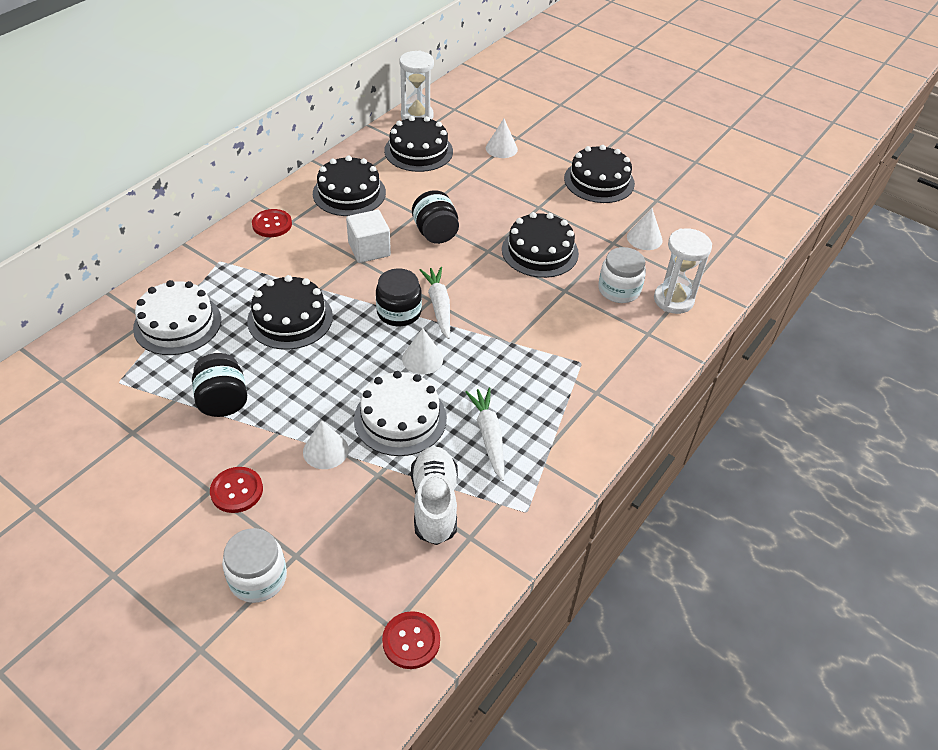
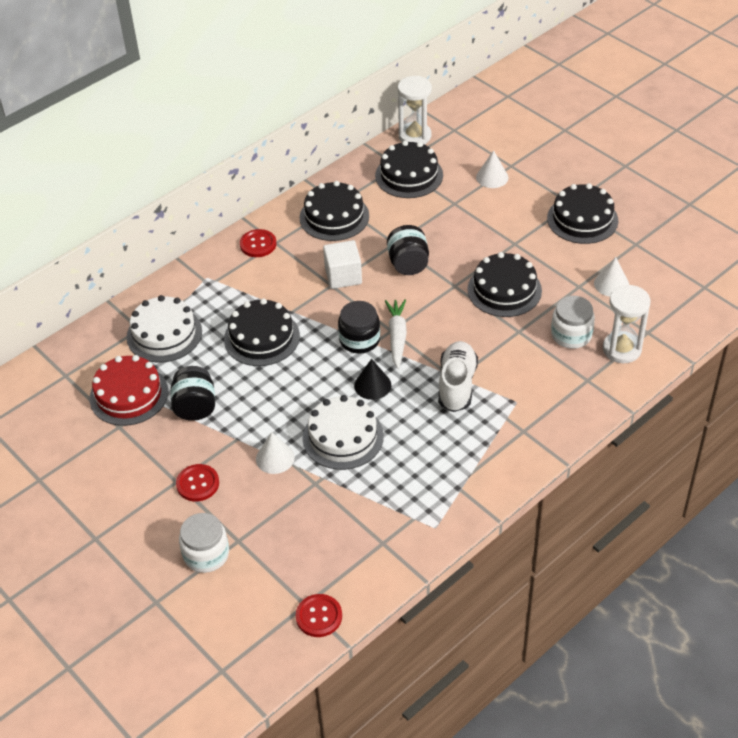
camera: 15 degrees right, 0 degrees up
(141, 394) = (129, 395): none -> red cake
(422, 359) = (372, 385): white cone -> black cone
(434, 503) = (358, 512): white shoe -> white shoe (457, 385)
(489, 436) = (417, 460): white carrot -> none

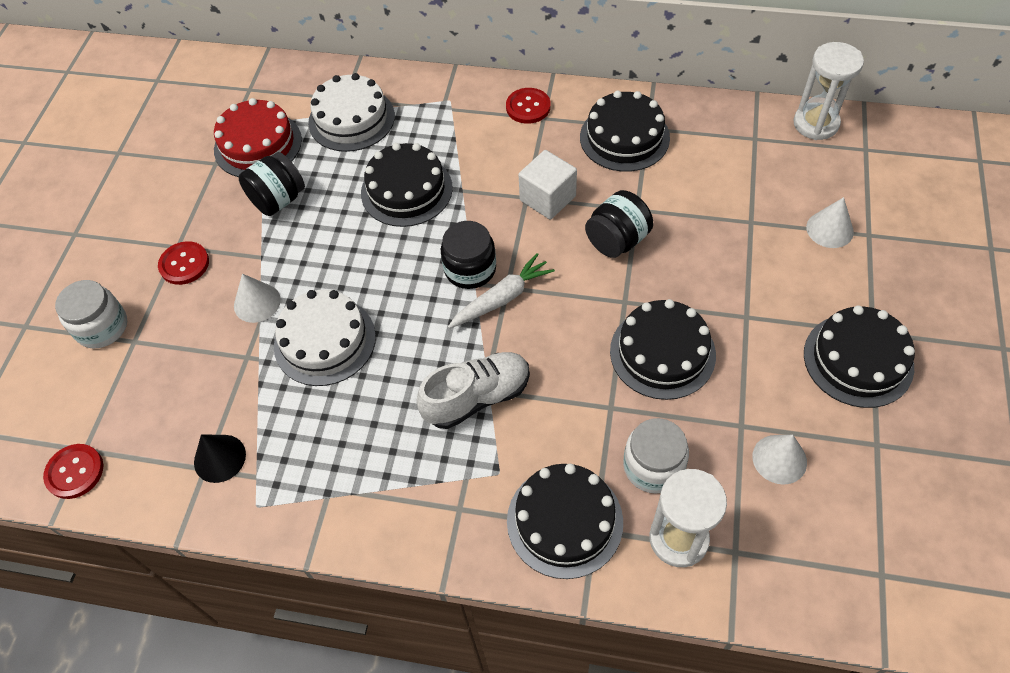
camera: 55 degrees right, 10 degrees up
(372, 385) = (415, 321): black cone -> black cone (219, 458)
(409, 175) = (750, 157): black cake -> black cake (564, 521)

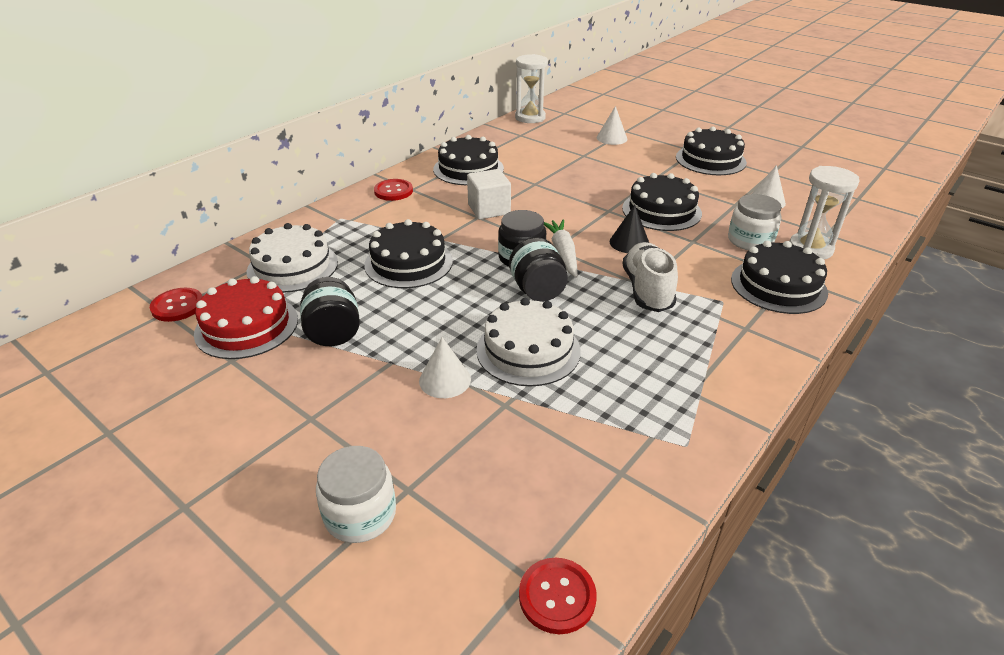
camera: 65 degrees left, 20 degrees down
(184, 264) = (341, 419): red button -> red button (177, 306)
(219, 458) = (615, 457): black cone -> black cone (629, 242)
(617, 240) = (554, 197): black jar -> black jar (537, 290)

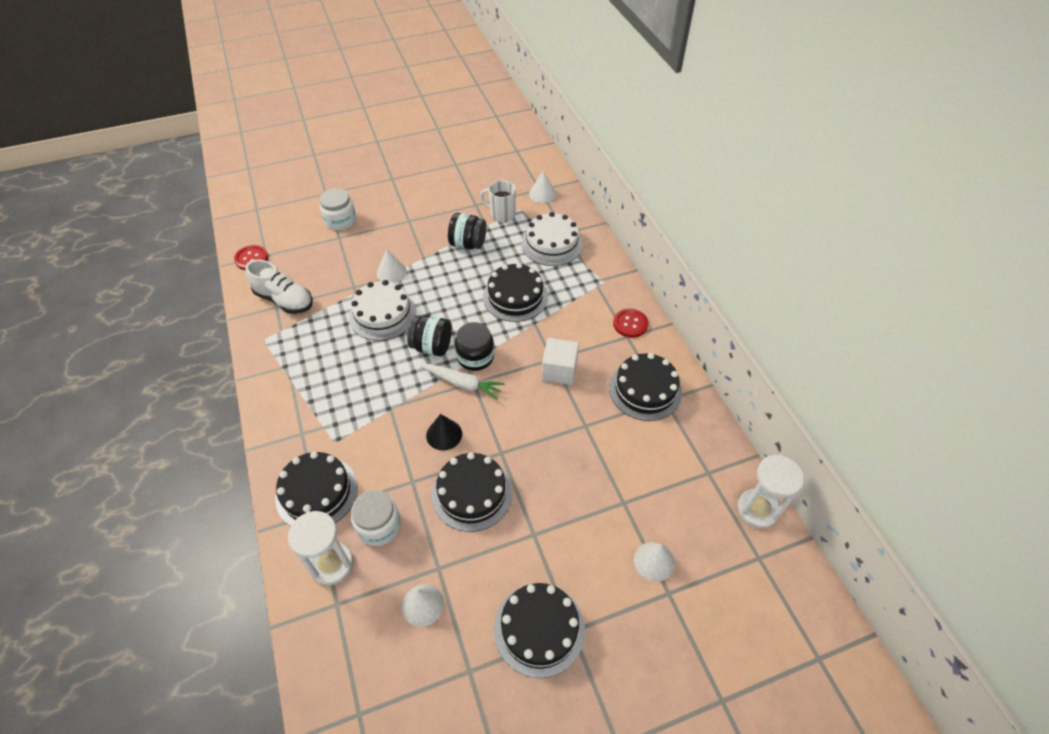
camera: 120 degrees right, 15 degrees up
(177, 306) = (542, 194): red button -> white cone
(247, 326) = (501, 214): red cake -> white mug
(647, 290) = (382, 406): white shoe -> white shoe (284, 300)

